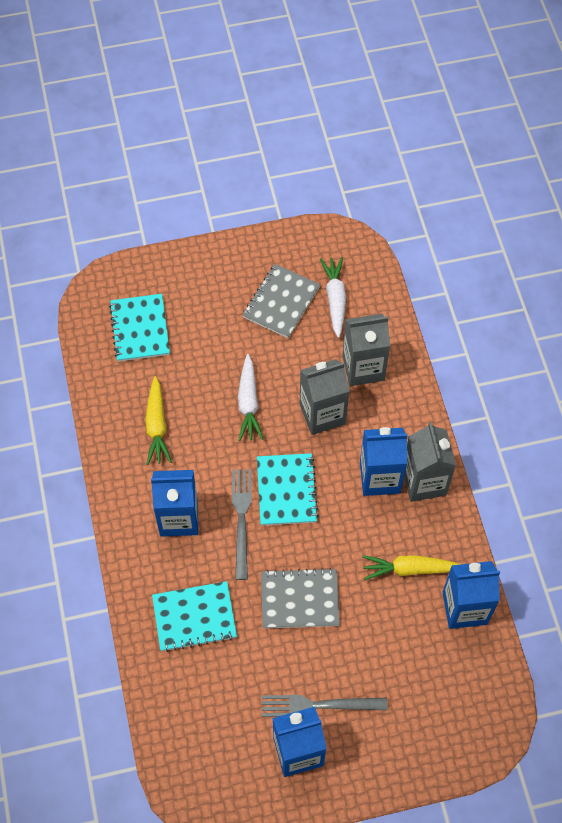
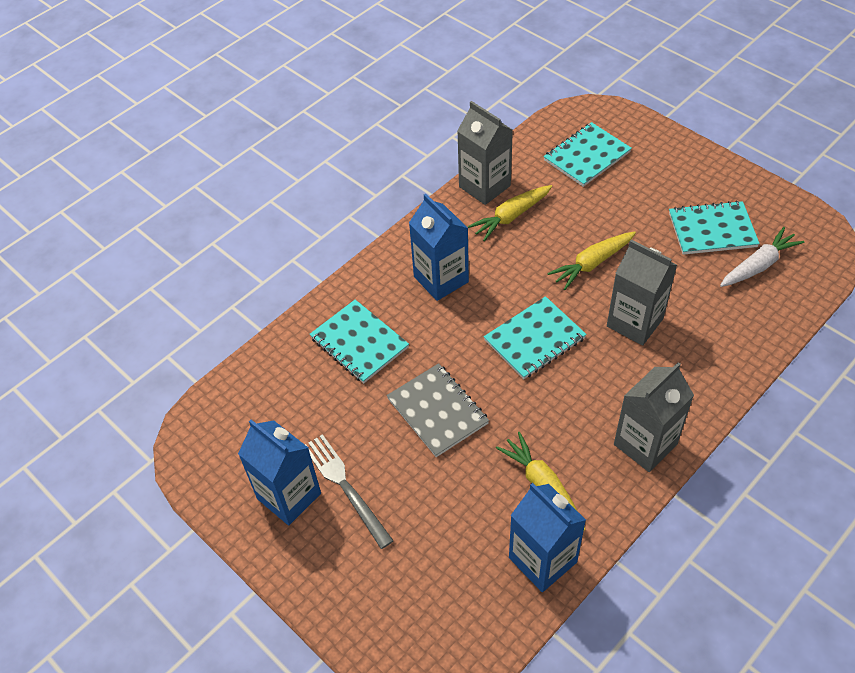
camera: 60 degrees right, 10 degrees down
(241, 519) = (478, 323): grey fork -> none
(248, 403) = (592, 264): white carrot -> yellow carrot
(281, 302) = (712, 230): grey notebook -> turquoise notebook
(363, 368) = (713, 326): grey carton -> grey carton (484, 186)
(380, 477) = (614, 404): blue carton -> none

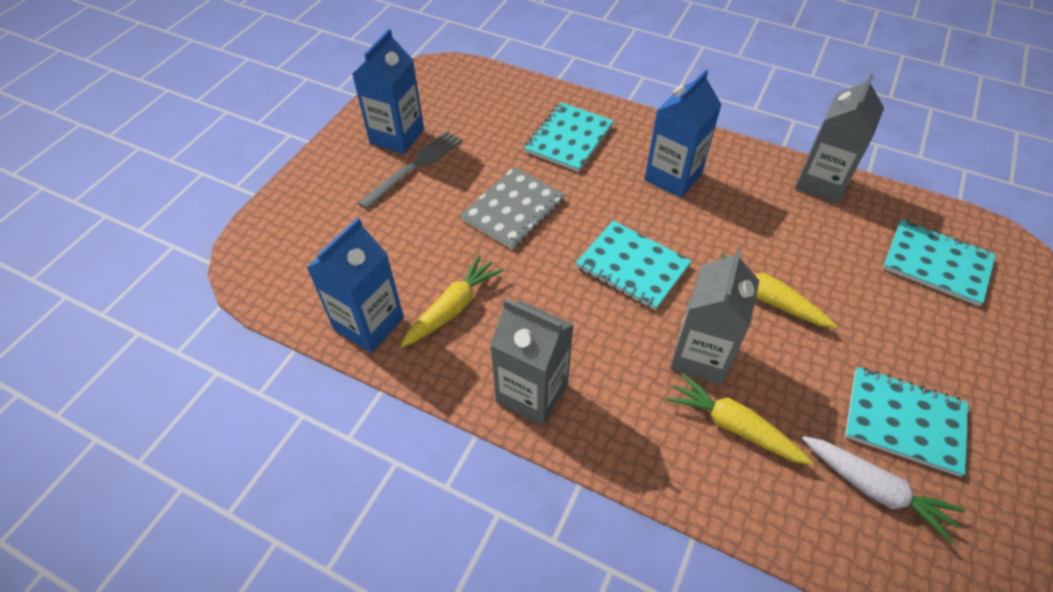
camera: 70 degrees right, 0 degrees up
(511, 217) = (791, 213): yellow carrot -> yellow carrot (733, 426)
(712, 230) = (904, 421): turquoise notebook -> turquoise notebook turned 45 degrees counterclockwise

